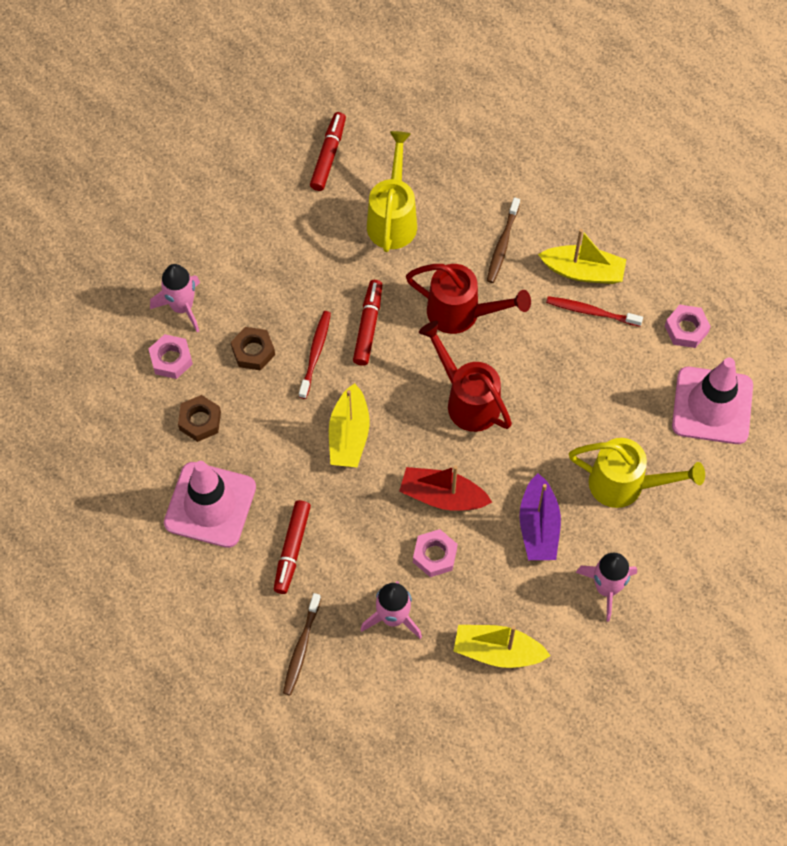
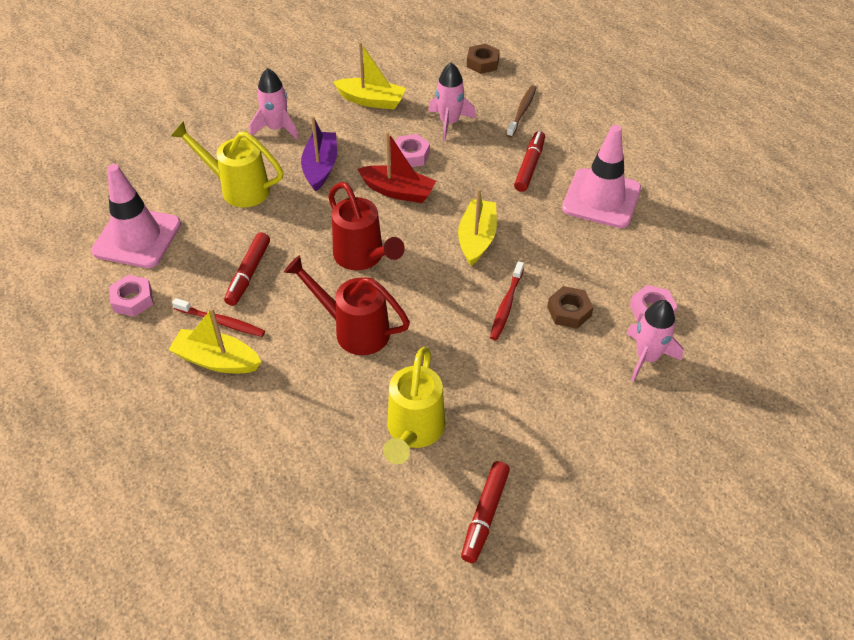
camera: 175 degrees left, 15 degrees down
(200, 421) = (617, 258): brown nut -> brown nut (482, 63)
(368, 326) = (451, 325): red marker -> red marker (248, 274)
(502, 245) = (296, 393): brown toothbrush -> none

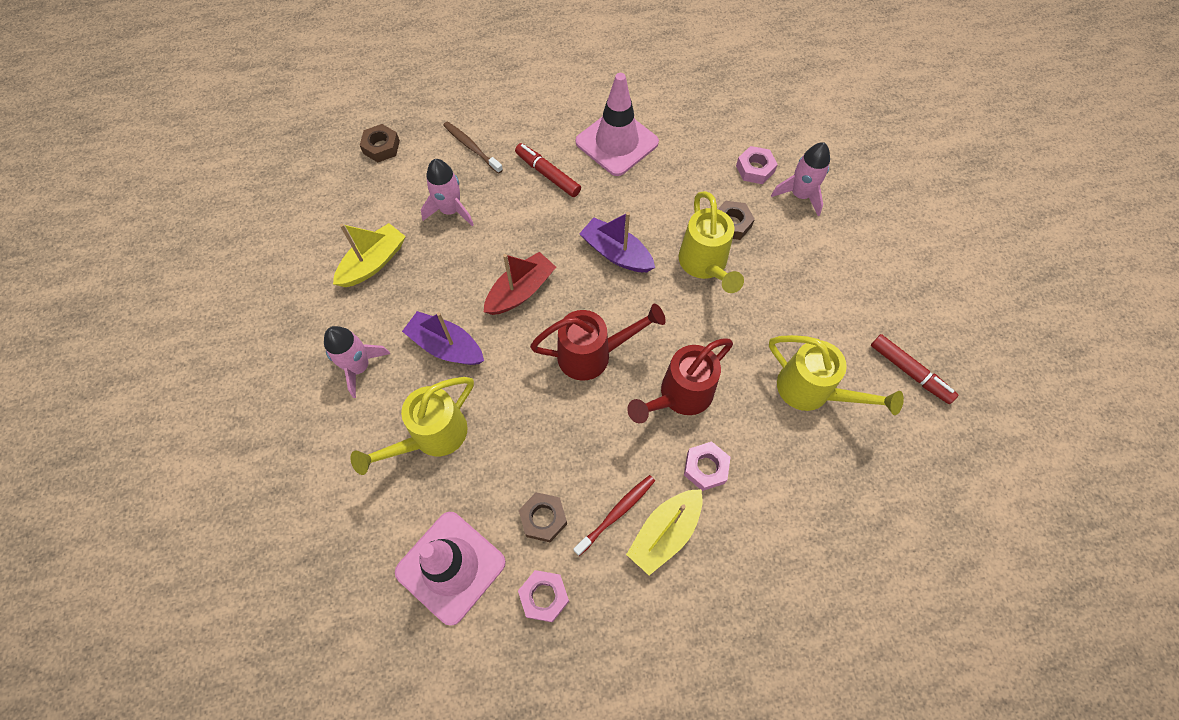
camera: 65 degrees left, 15 degrees up
(197, 277) = (543, 518): none -> brown nut
(248, 274) = (563, 466): red marker -> none
(411, 155) = (477, 261): pink nut -> pink nut (705, 468)
(477, 238) = (616, 253): yellow boat -> purple boat
(506, 305) = (705, 265): red toothbrush -> yellow watering can

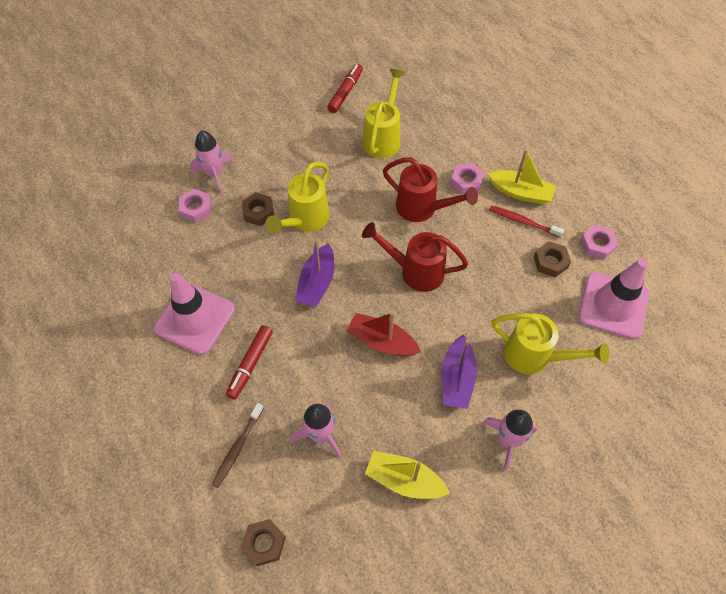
camera: 110 degrees left, 5 degrees down
(592, 355) = (415, 271): red watering can -> red watering can turned 45 degrees counterclockwise
(705, 265) = (305, 220): yellow watering can -> yellow watering can turned 150 degrees clockwise

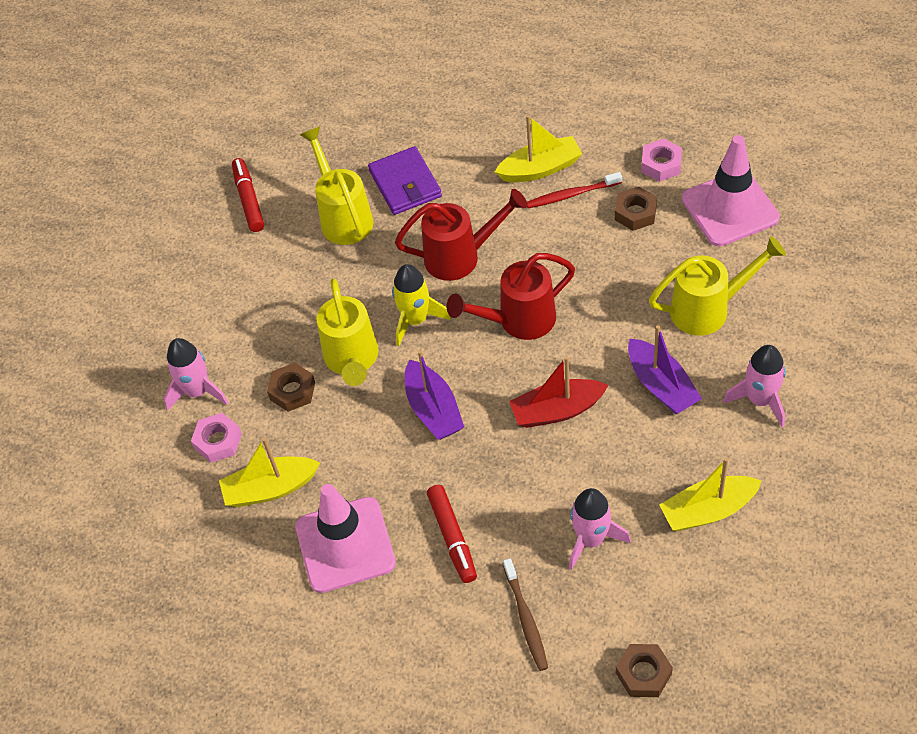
camera: 35 degrees left, 5 degrees down
(193, 255) = (270, 488): none -> yellow boat
(360, 225) = (415, 320): none -> yellow rocket
(435, 144) = (405, 184): none -> purple wallet
(466, 182) = (477, 198): pink nut -> none

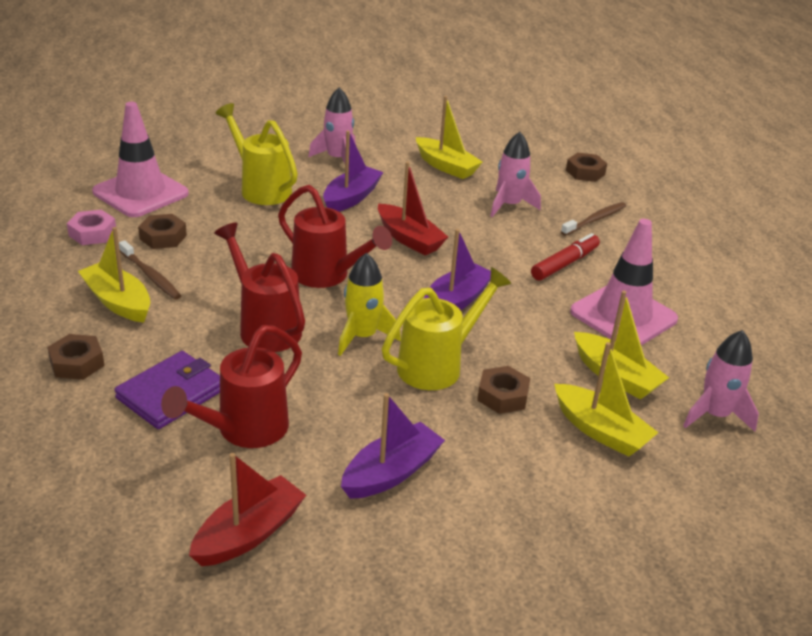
camera: 125 degrees left, 20 degrees down
(197, 391) = (558, 470): pink rocket -> pink rocket (715, 415)
(218, 441) = (600, 431): pink nut -> yellow boat
(249, 200) = (249, 533): red marker -> red boat
(255, 289) = (391, 472): none -> purple boat
(343, 217) = (244, 430): yellow watering can -> red watering can
(468, 136) = (77, 363): none -> brown nut
(571, 195) = (151, 276): red toothbrush -> brown toothbrush

